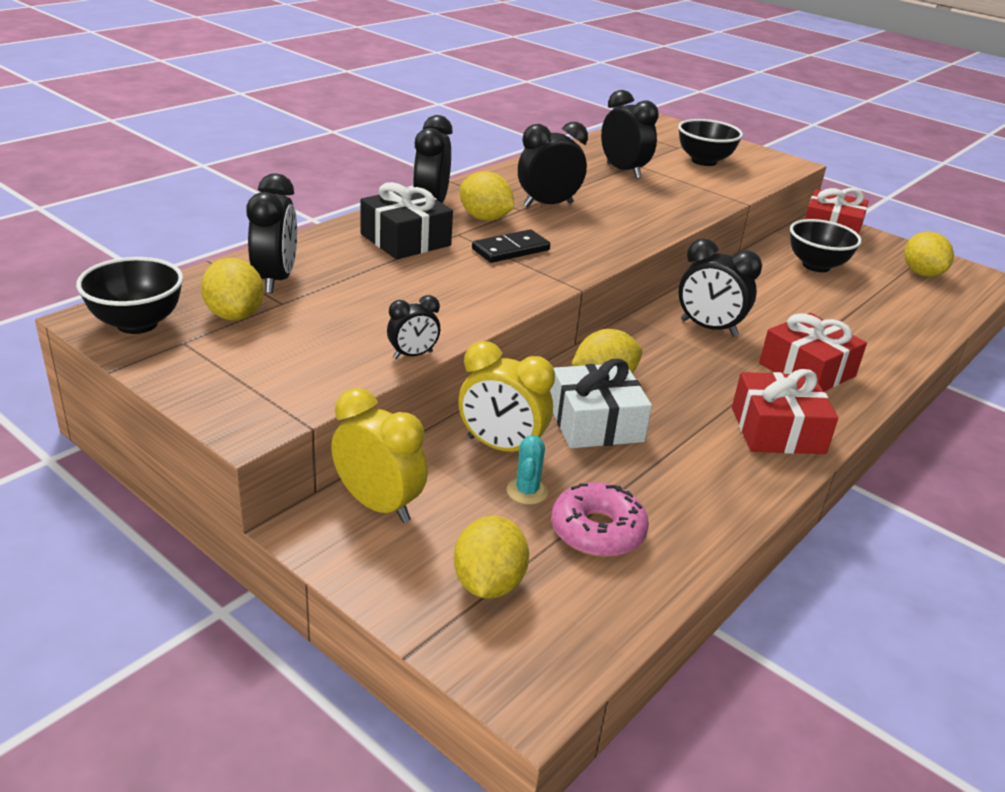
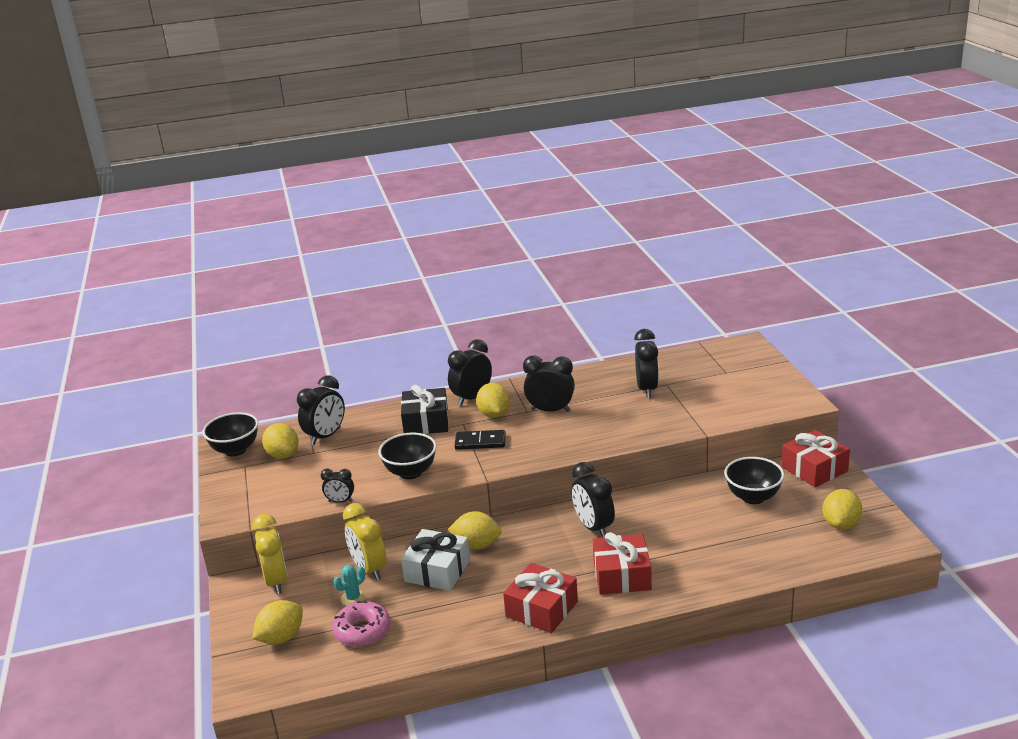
camera: 40 degrees right, 5 degrees down
(235, 315) = (283, 455): yellow lemon -> yellow lemon turned 45 degrees counterclockwise
(704, 161) = (728, 389): black bowl -> black bowl (410, 472)

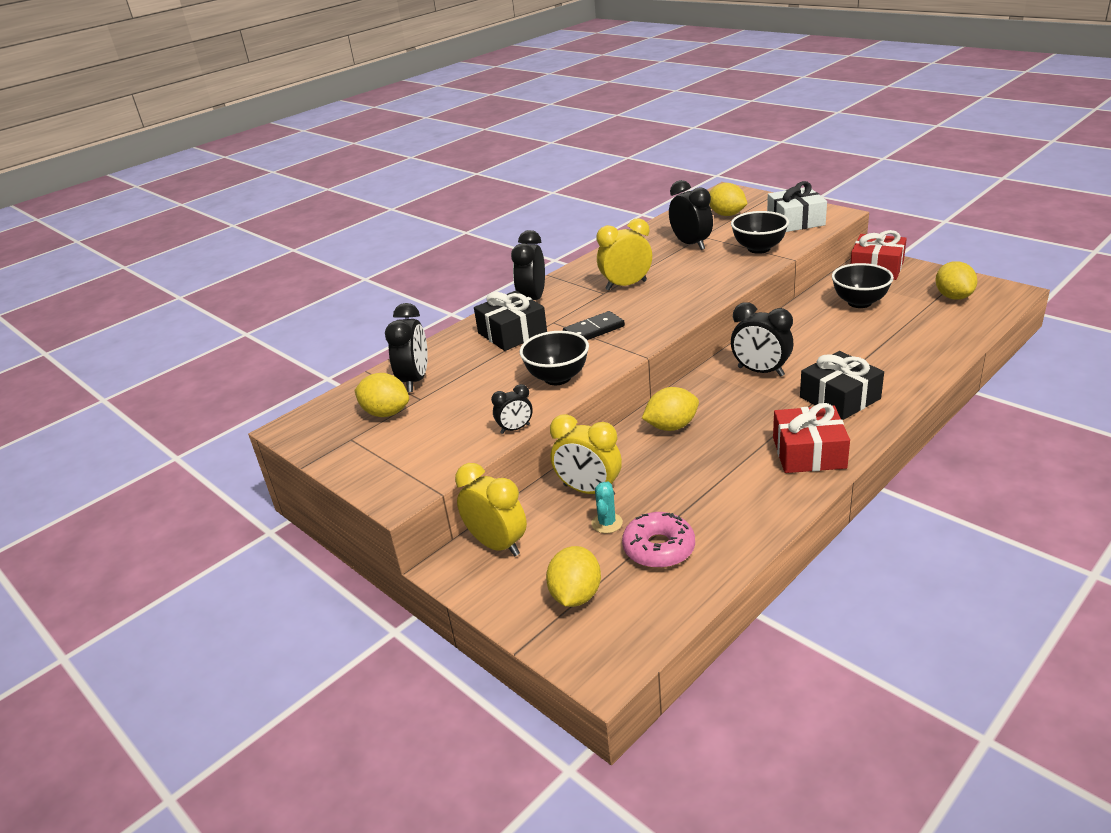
camera: 30 degrees left, 5 degrees up
(235, 450) = (318, 428): black bowl -> black bowl (759, 248)
(437, 570) = (662, 463): white gift -> white gift (795, 221)
(494, 414) = (575, 305): yellow lemon -> yellow lemon (726, 214)
(550, 410) = (626, 285): black clock -> yellow clock
(622, 575) = (840, 398): red gift -> black gift

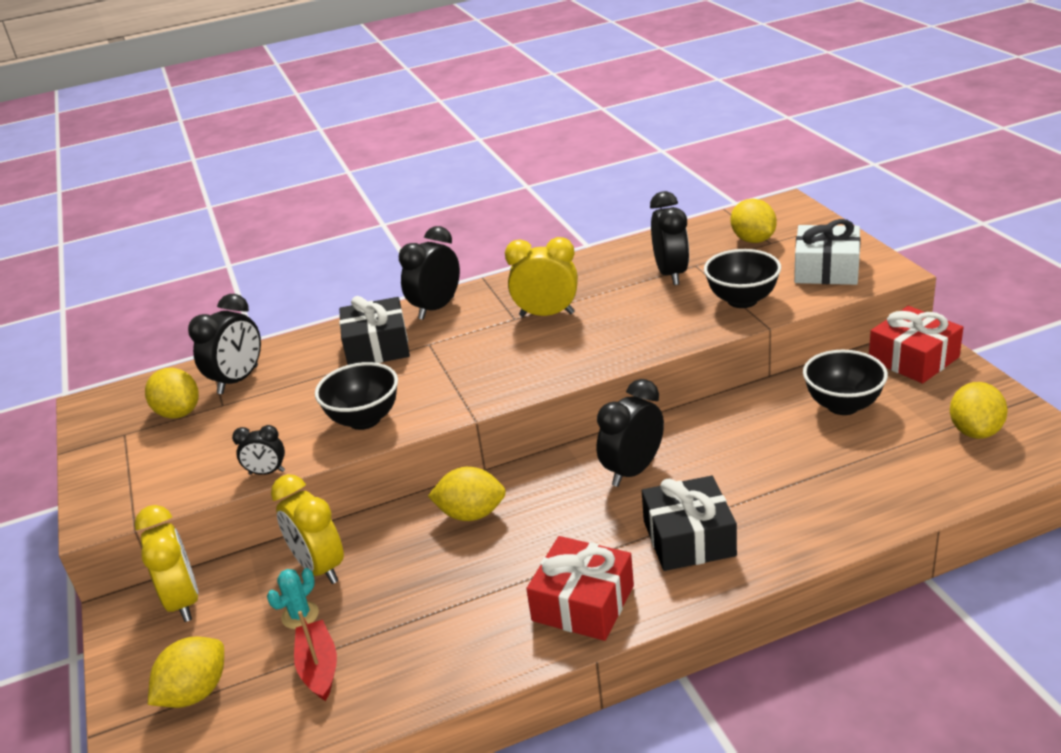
camera: 25 degrees right, 0 degrees up
(593, 330) = (457, 367): black domino -> none
(659, 548) = (319, 668): pink donut -> red boat
(760, 371) = (633, 471): black clock -> black clock turned 75 degrees clockwise

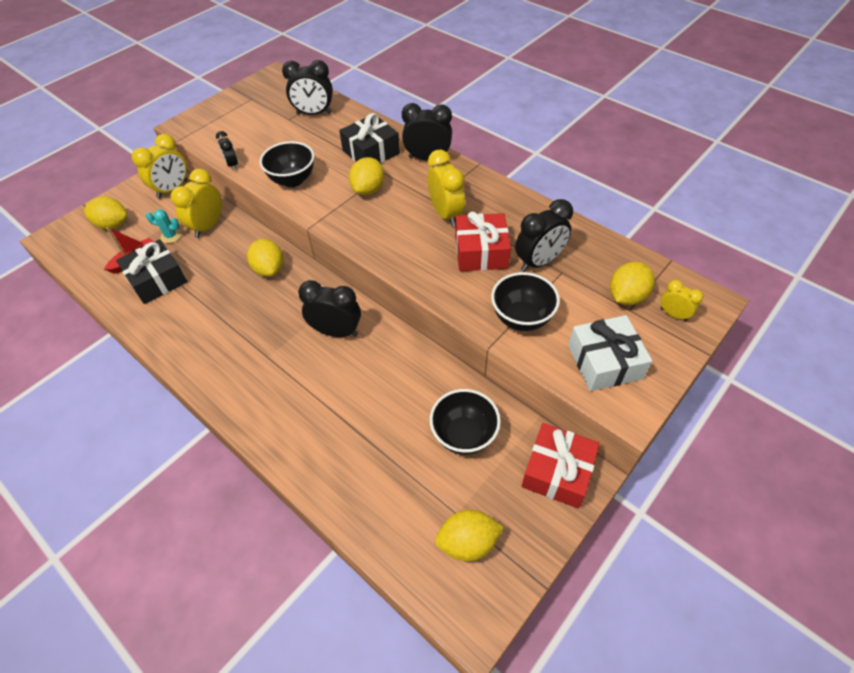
camera: 60 degrees right, 20 degrees up
(179, 413) = (276, 107): yellow lemon -> yellow lemon (368, 189)
(583, 603) = (204, 351): red gift -> red gift (481, 252)
(689, 538) = (276, 385): black gift -> black gift (157, 280)
(791, 224) = (673, 314): none -> yellow clock

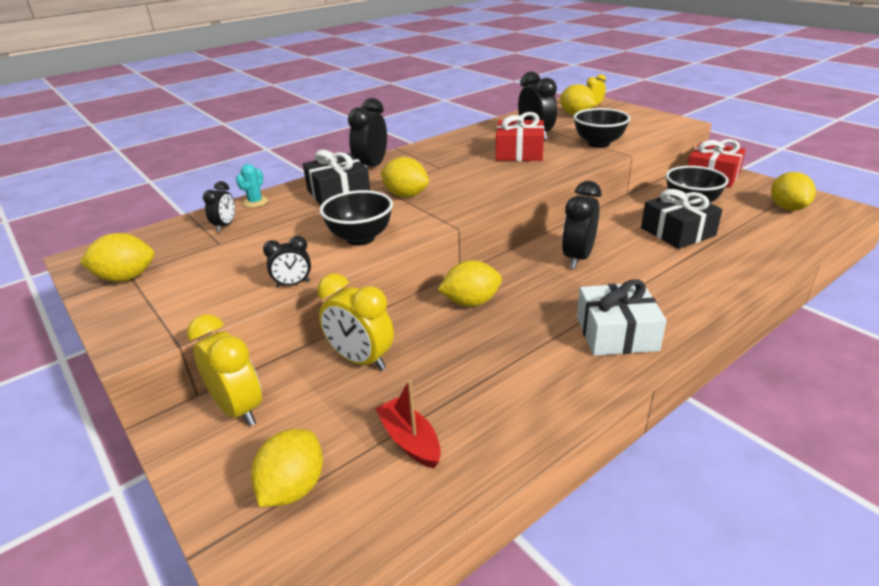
camera: 80 degrees left, 20 degrees down
(157, 280) = (465, 408): black gift -> black gift (677, 232)
(171, 236) = (365, 401): turquoise cactus -> turquoise cactus (255, 202)
(248, 99) = (126, 278): none -> yellow lemon
(314, 114) = (225, 226): black clock -> black clock, size x0.57
(446, 214) = (463, 163): yellow clock -> none
(604, 362) = (639, 125): white gift -> white gift (616, 333)

